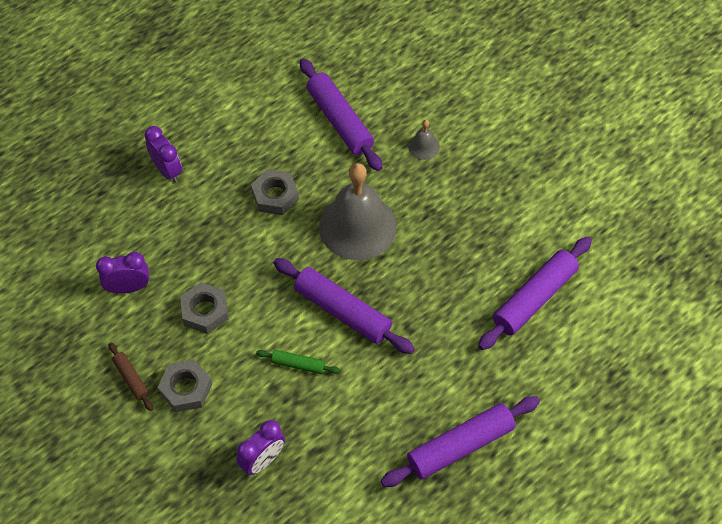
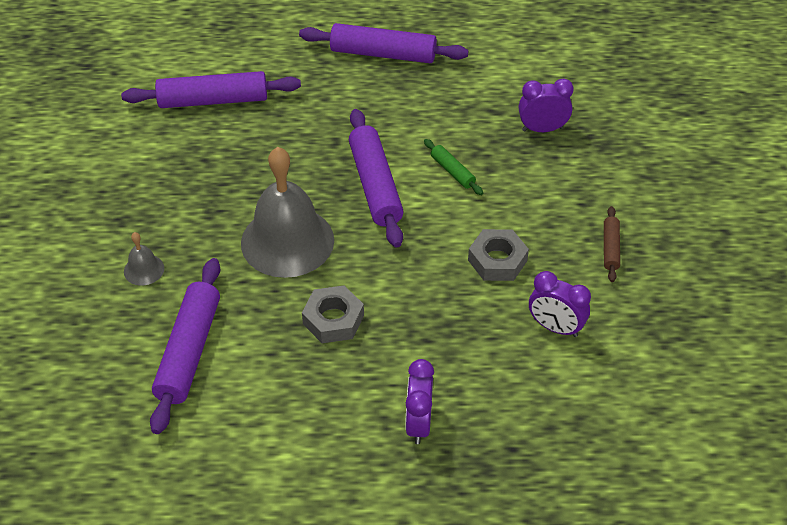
camera: 140 degrees left, 10 degrees down
(186, 388) = (566, 212): grey nut -> none

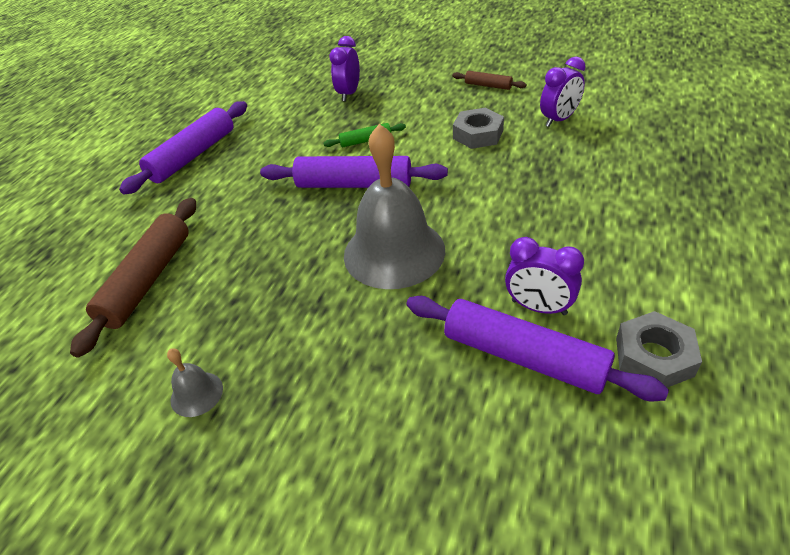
camera: 65 degrees left, 5 degrees down
(144, 269) = (376, 384): grey bell -> grey bell (196, 394)
(213, 100) = (148, 280): purple rolling pin -> brown rolling pin
(333, 319) = (512, 235): grey nut -> grey nut (653, 357)
(418, 423) = (651, 202): purple clock -> purple clock (538, 307)

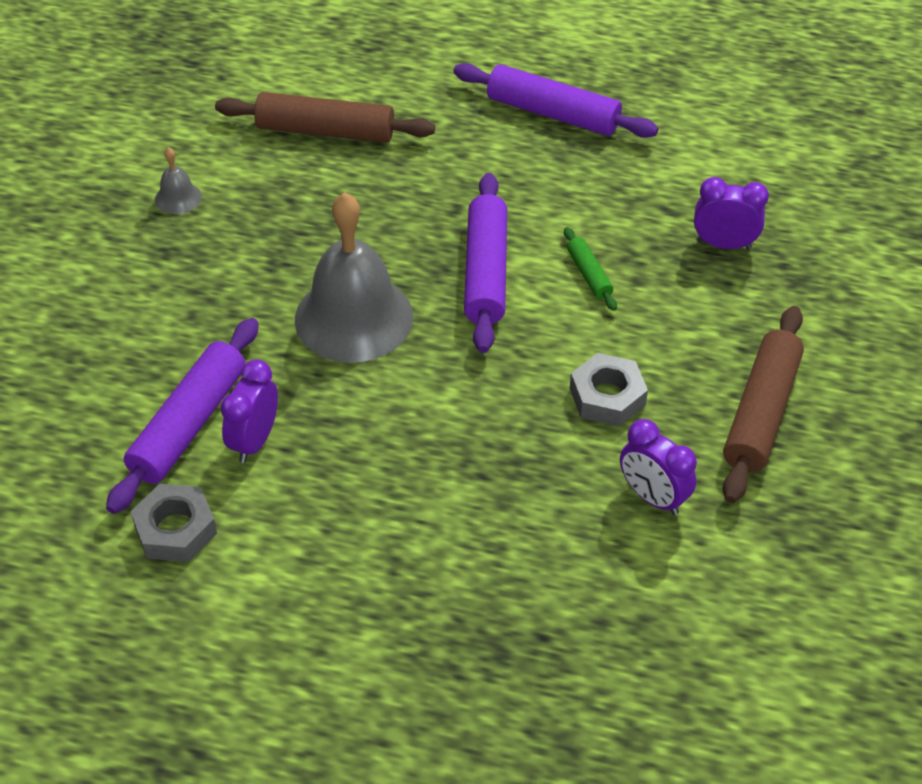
camera: 80 degrees right, 5 degrees up
(488, 86) = (760, 412): brown rolling pin -> brown rolling pin, size x2.03

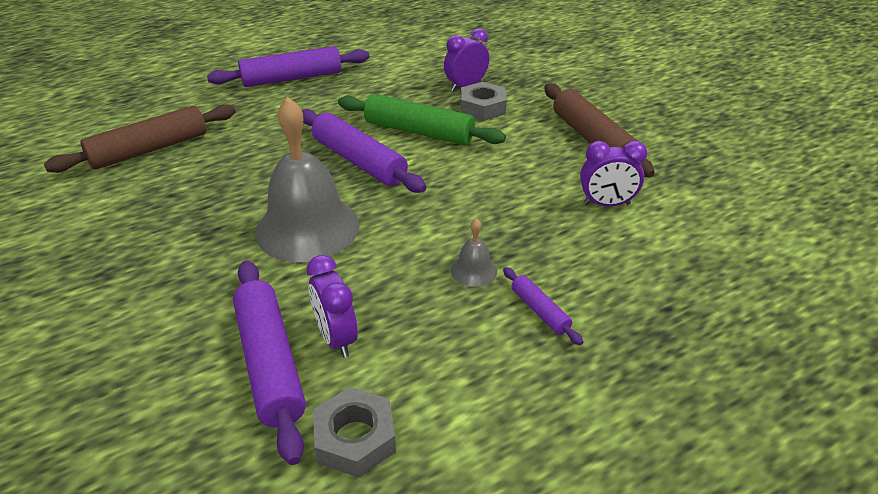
camera: 45 degrees left, 10 degrees down
(178, 198) = (73, 238): grey bell -> grey bell (474, 270)
(433, 547) = (540, 311): none -> purple rolling pin
(589, 274) = (419, 132): green rolling pin -> green rolling pin, size x2.03
(607, 396) = (513, 176): grey nut -> grey nut (482, 107)

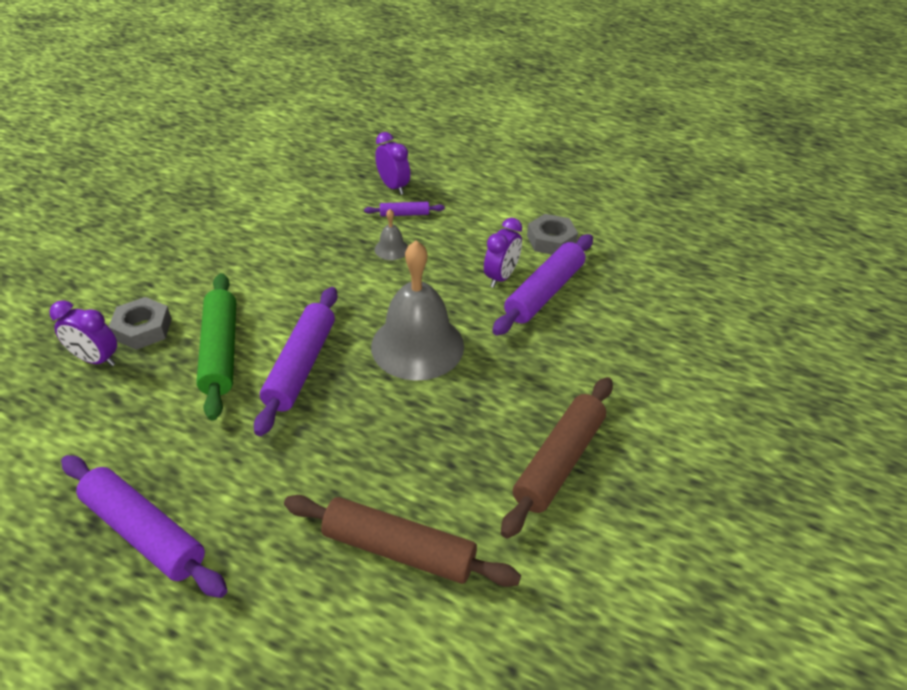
camera: 125 degrees left, 5 degrees up
(540, 311) = (404, 214): purple rolling pin -> purple rolling pin turned 60 degrees clockwise
(592, 139) = (171, 247): brown rolling pin -> brown rolling pin (559, 461)
(606, 204) = (269, 218): purple clock -> purple clock (393, 187)

